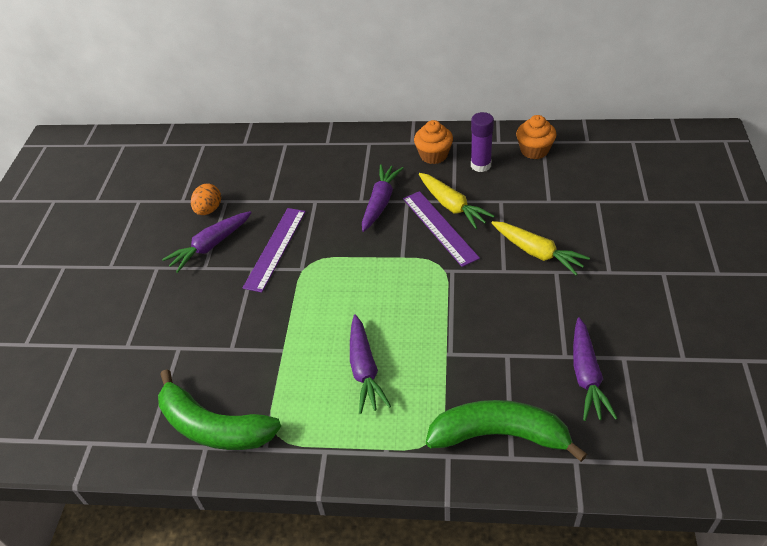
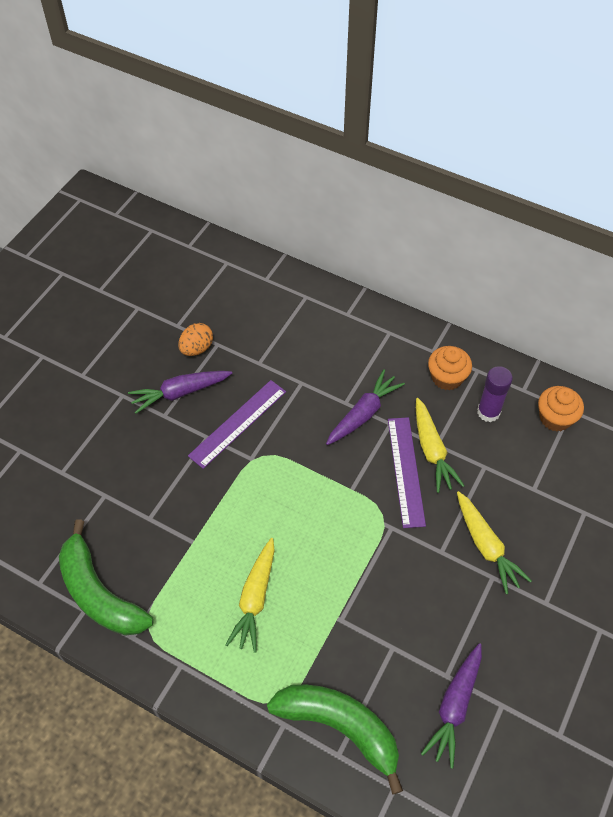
camera: 20 degrees right, 10 degrees up
(364, 370) = (255, 599): purple carrot -> yellow carrot

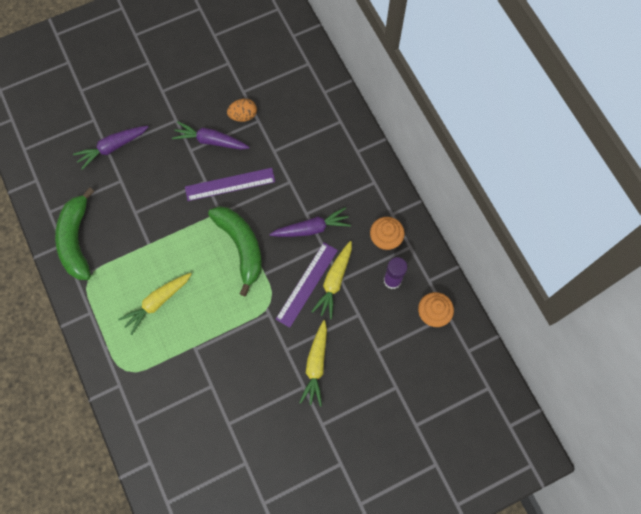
camera: 35 degrees right, 15 degrees up
(340, 727) = (147, 409): green banana -> green banana (241, 247)
(454, 707) = (218, 444): purple carrot -> purple carrot (112, 147)

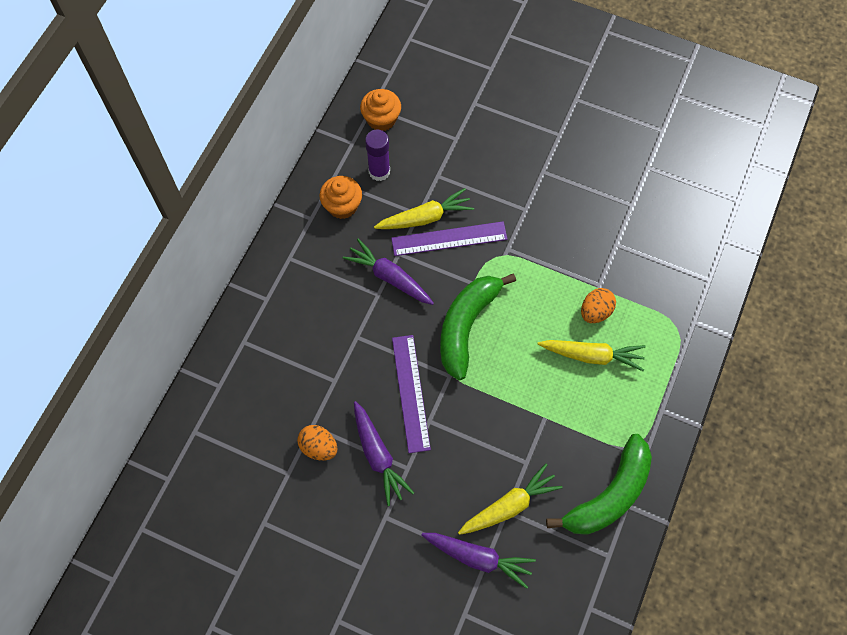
camera: 130 degrees left, 5 degrees down
(181, 330) = (595, 312): none -> orange egg
(230, 184) = (410, 393): purple ruler -> purple ruler turned 45 degrees clockwise
(316, 365) = (515, 175): yellow carrot -> yellow carrot (509, 505)

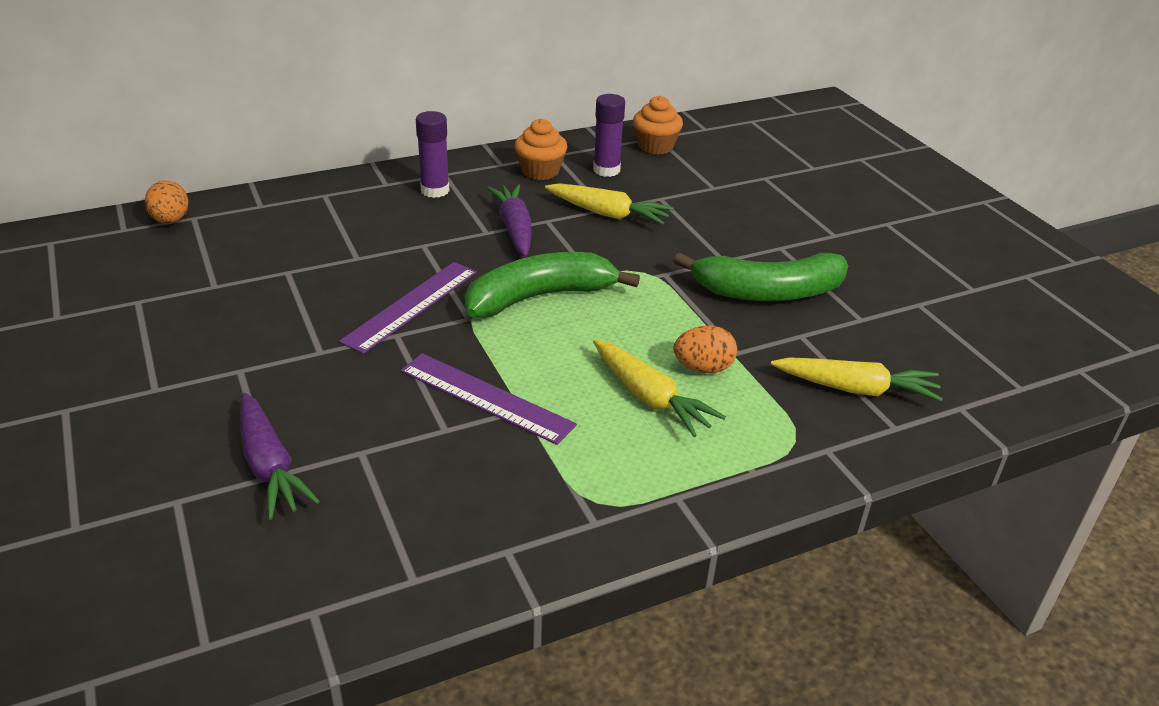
camera: 40 degrees right, 30 degrees down
(303, 280) = (435, 190): none -> purple glue stick
(319, 447) = (269, 287): orange egg -> orange egg (170, 220)
(378, 456) = (308, 326): purple carrot -> none
(449, 238) = (612, 237): purple ruler -> purple ruler (486, 397)
(509, 505) = (371, 449): yellow carrot -> yellow carrot (856, 389)
(609, 495) = (499, 524): green banana -> green banana (767, 292)

